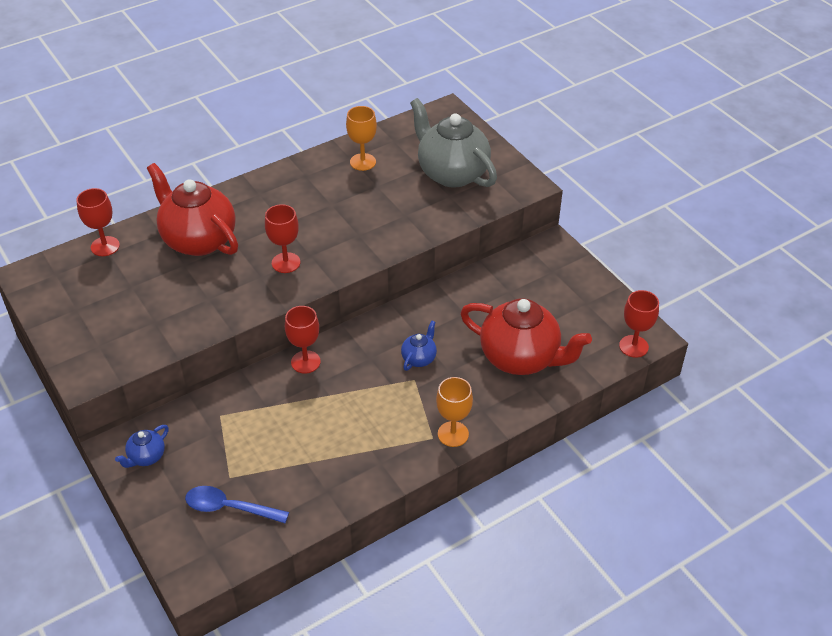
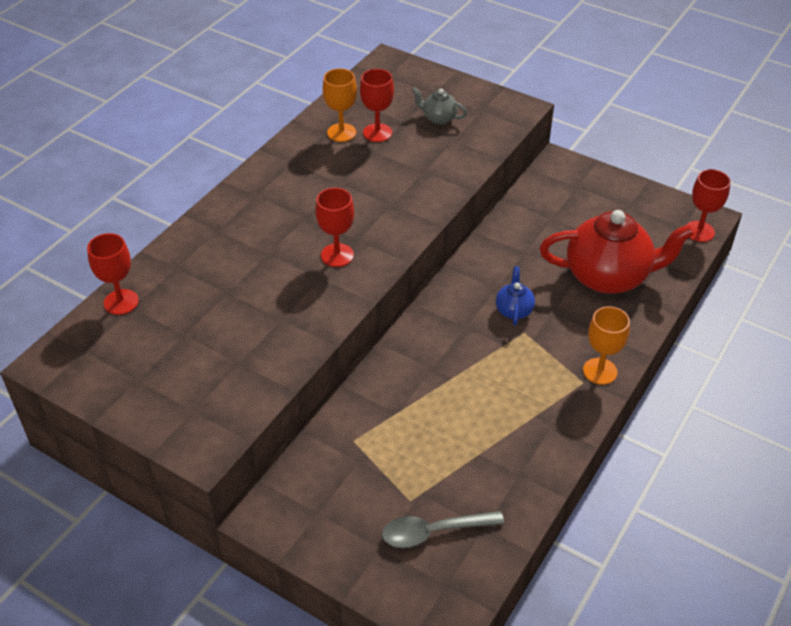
camera: 25 degrees left, 0 degrees up
(146, 457) = (304, 515): blue teapot -> none
(198, 240) = (224, 262): red teapot -> none
(229, 508) = (433, 532): blue spoon -> grey spoon
(305, 362) = (403, 353): red goblet -> red goblet (377, 133)
(451, 173) = (438, 118): grey teapot -> grey teapot, size x0.44

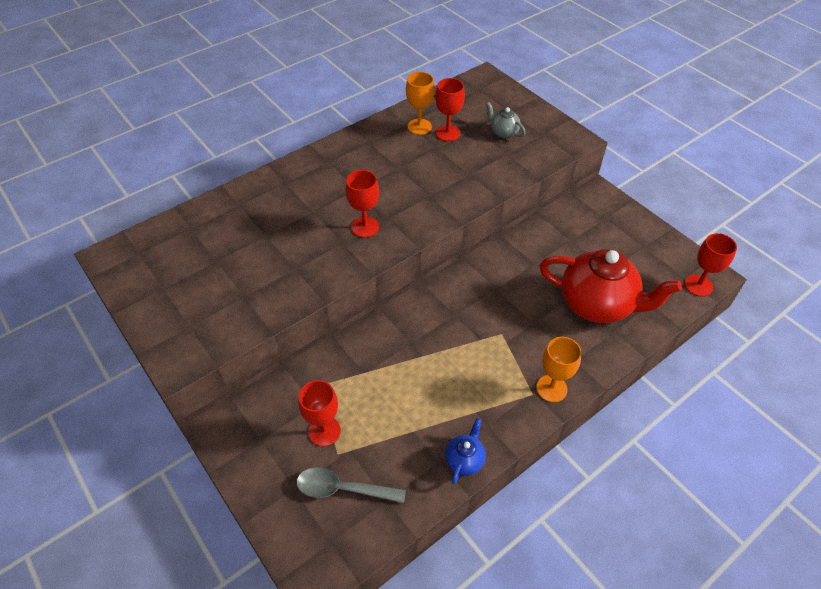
camera: 20 degrees right, 5 degrees up
(121, 302) = (185, 221): red goblet -> red goblet (324, 431)
(514, 310) = (502, 311): blue teapot -> blue teapot (464, 460)

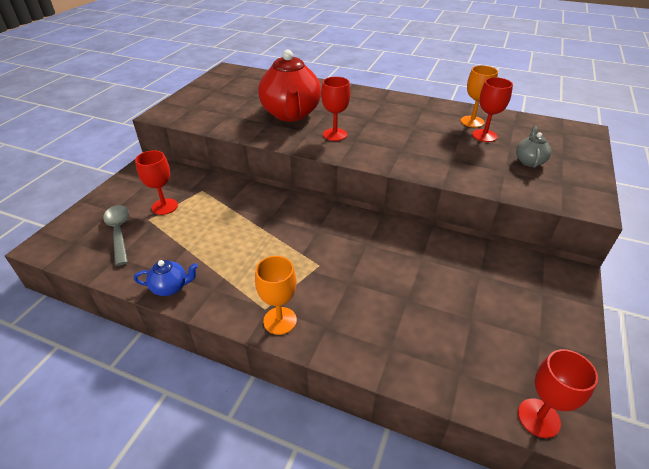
camera: 60 degrees right, 10 degrees down
(597, 304) = (414, 323): red teapot -> red teapot (291, 114)

